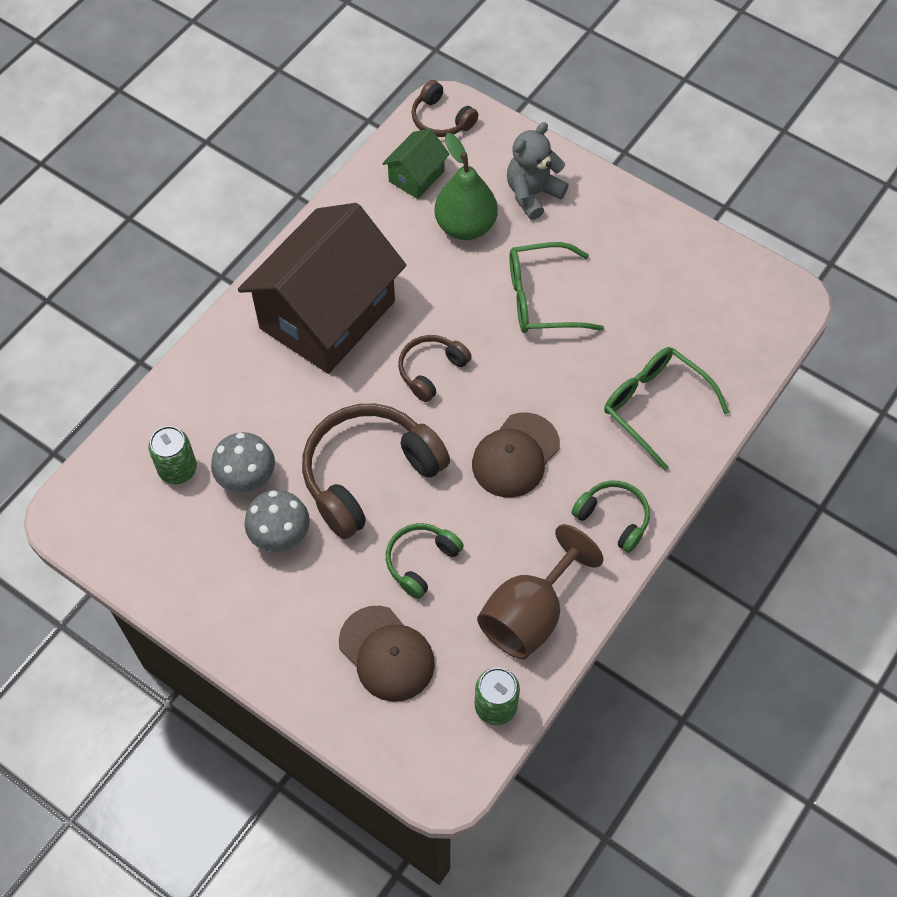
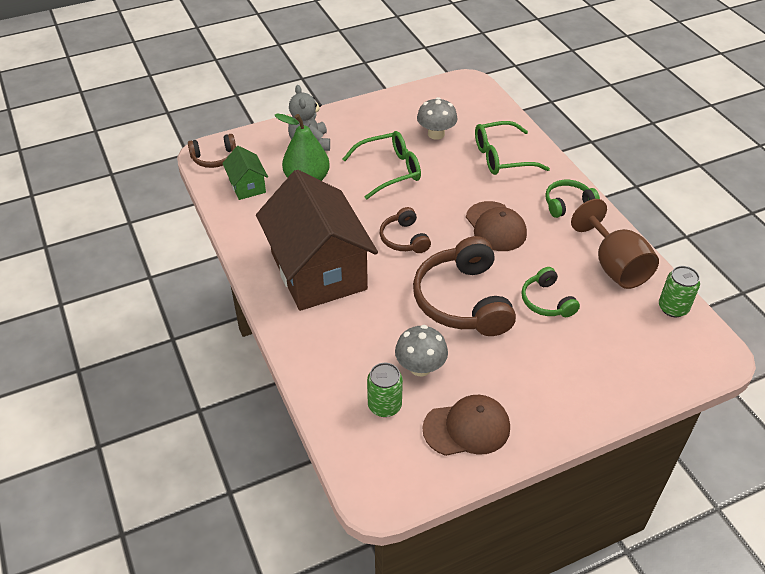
camera: 60 degrees left, 15 degrees down
(280, 535) = (480, 367): grey mushroom -> grey mushroom (436, 134)
(386, 654) = (608, 346): brown cap -> brown cap (467, 428)
(541, 298) = (390, 170): green glasses -> green glasses turned 135 degrees counterclockwise

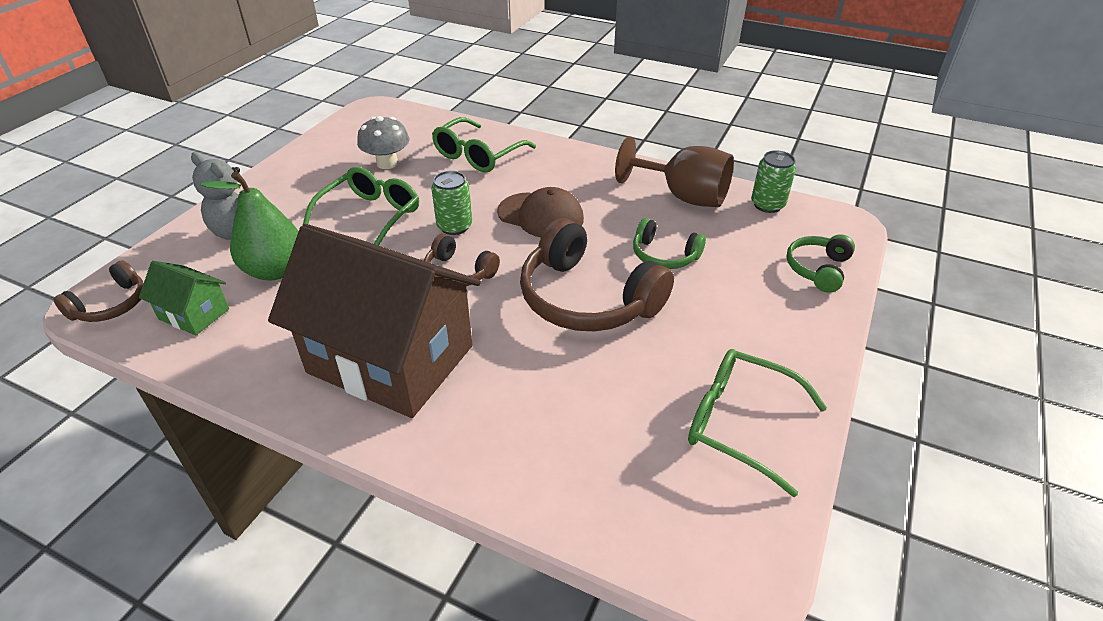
camera: 40 degrees left, 5 degrees down
(384, 406) = (631, 461): green can -> green can (454, 226)
(420, 367) = (621, 392): grey mushroom -> none
(467, 428) = (739, 423): brown cap -> green glasses
(567, 204) = (584, 166): green headphones -> green headphones (818, 269)

